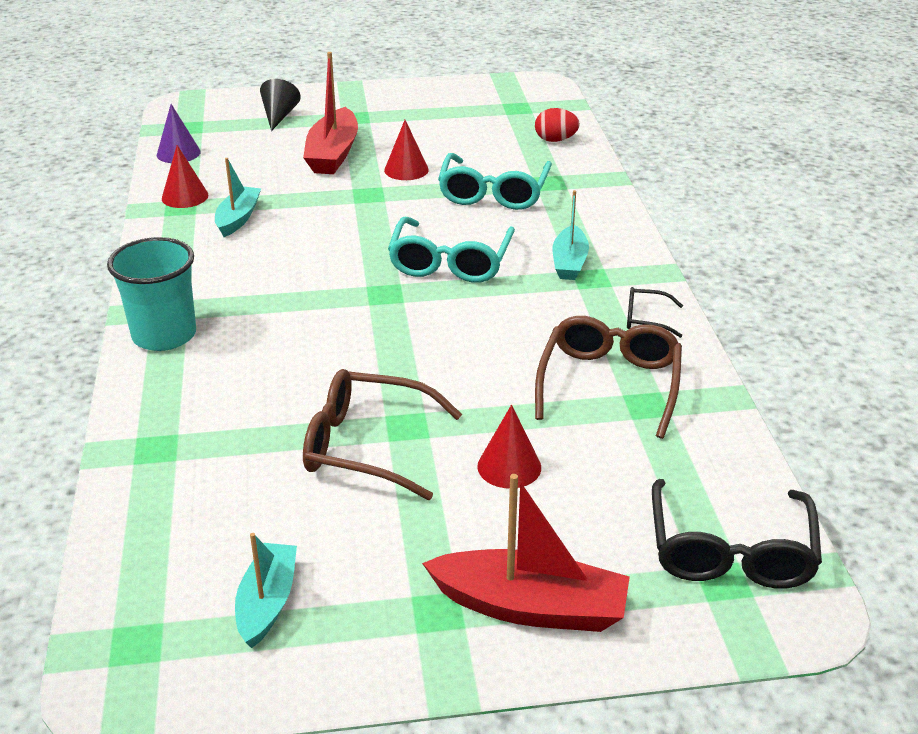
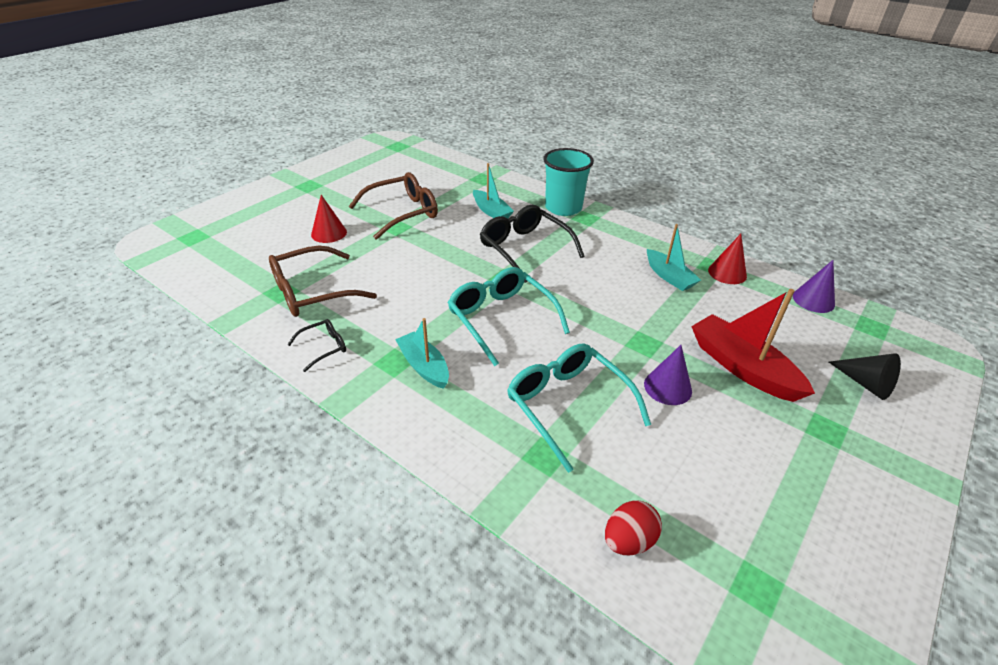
camera: 135 degrees right, 5 degrees up
(267, 602) = (371, 165): turquoise boat -> turquoise boat (491, 211)
(406, 170) = (667, 387): red cone -> purple cone
(531, 607) = (273, 199): red boat -> none
(609, 384) = (312, 292): brown glasses -> brown glasses turned 90 degrees clockwise
(730, 551) = (194, 247): black glasses -> black glasses (525, 249)

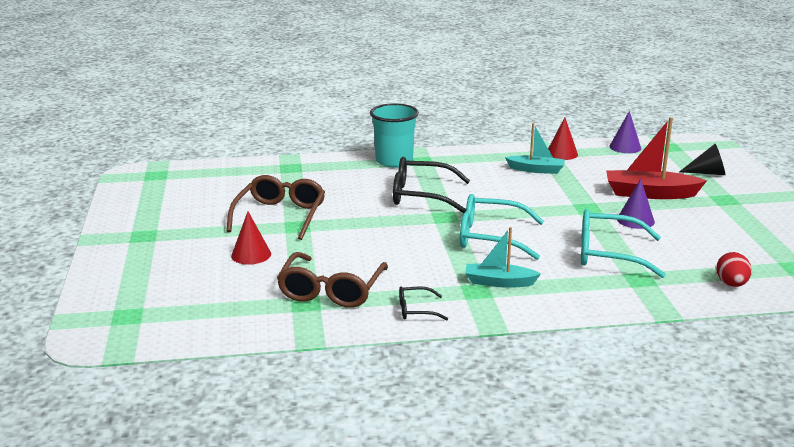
camera: 45 degrees left, 15 degrees down
(324, 348) = (416, 310): black glasses -> black glasses turned 105 degrees counterclockwise
(491, 211) = (348, 185): turquoise boat -> none

